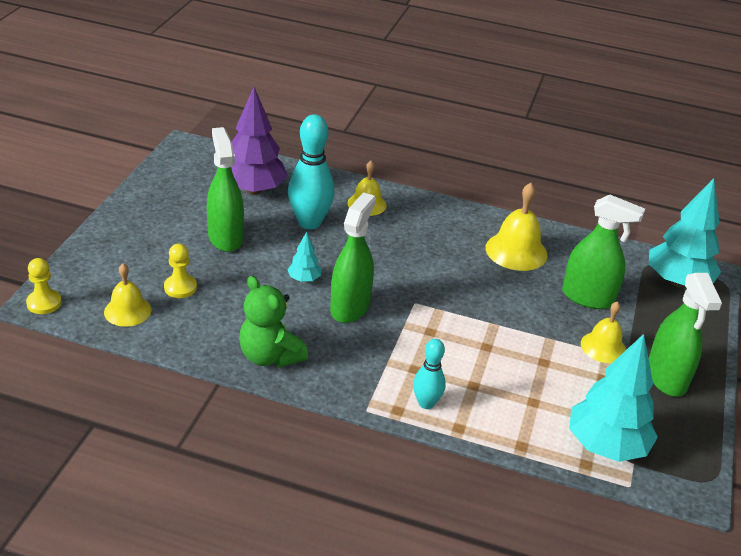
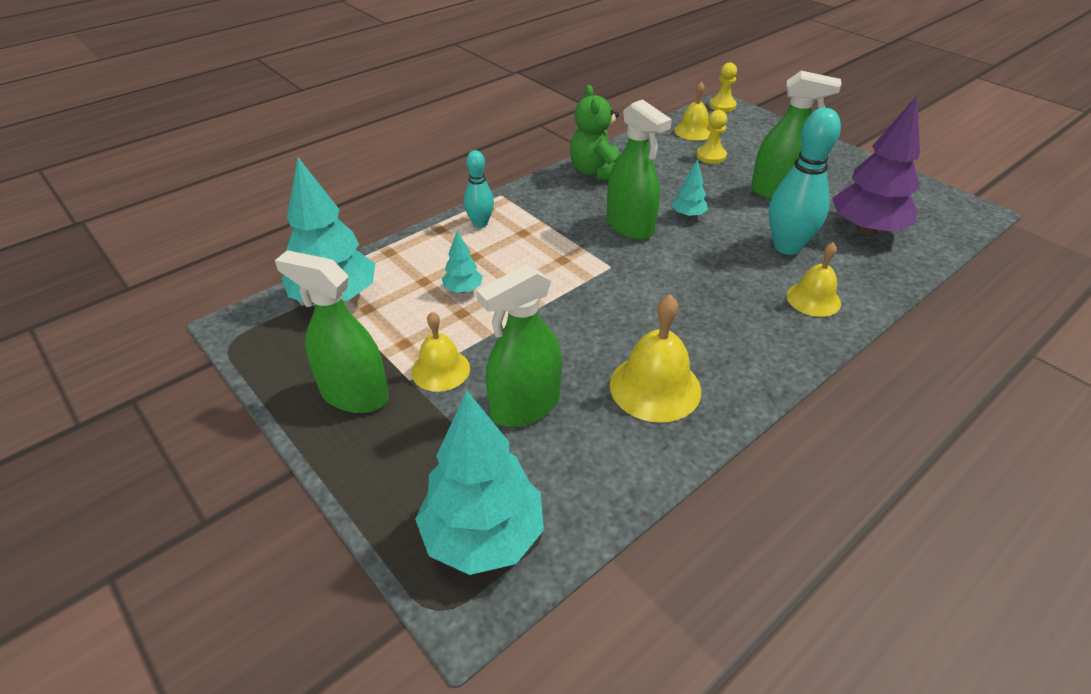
camera: 125 degrees right, 5 degrees up
(270, 356) = (596, 172): green teddy bear -> green teddy bear turned 90 degrees counterclockwise
(520, 373) = (463, 289): none -> turquoise tree

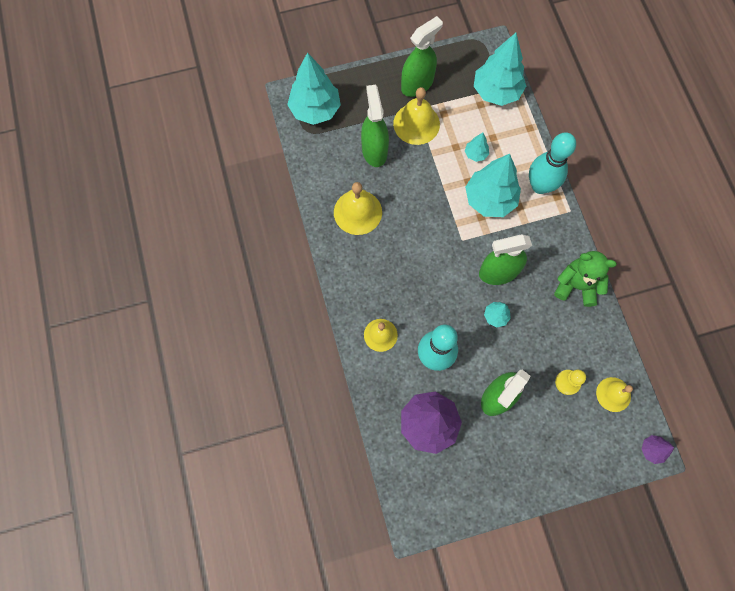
camera: 115 degrees right, 30 degrees up
(440, 370) = (416, 124): yellow bell -> yellow bell, size x1.52
(480, 223) = (540, 186): turquoise bowling pin -> turquoise bowling pin, size x1.75
(530, 258) = (489, 199): none -> turquoise tree
(722, 106) = (652, 450): yellow pawn -> purple tree

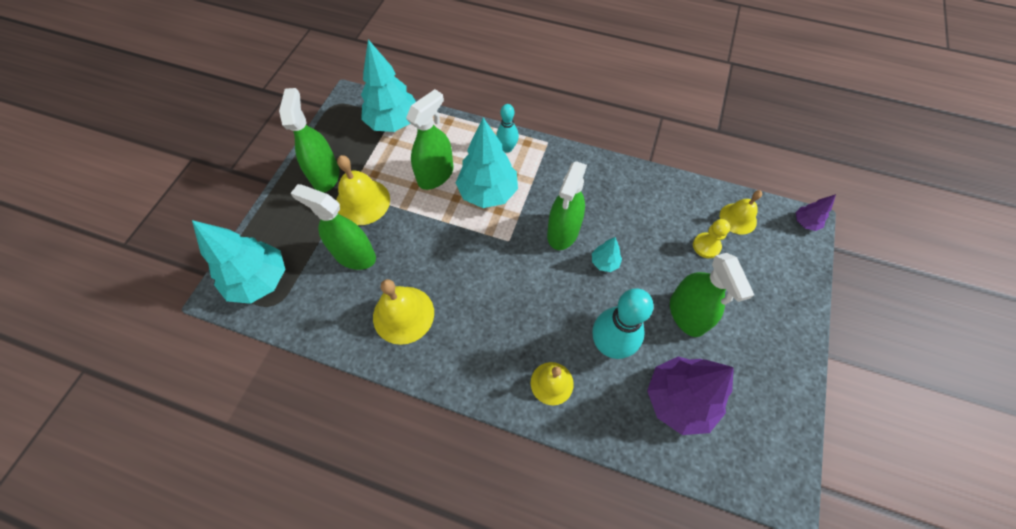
camera: 55 degrees left, 10 degrees down
(475, 154) = (435, 175): turquoise tree -> green spray bottle
(540, 186) = (507, 148): turquoise bowling pin -> turquoise bowling pin, size x0.57
(576, 285) = (619, 181): green teddy bear -> none

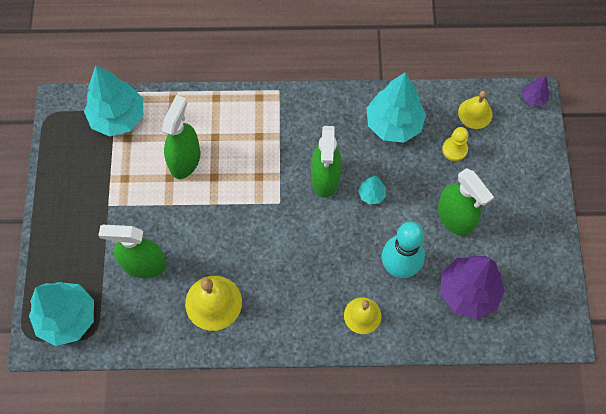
camera: 20 degrees left, 5 degrees up
(325, 175) = (77, 196): green spray bottle -> none
(362, 201) = (126, 210): yellow bell -> none
(488, 192) = (242, 162): turquoise tree -> turquoise tree (393, 124)
(507, 148) = (242, 109): turquoise bowling pin -> none

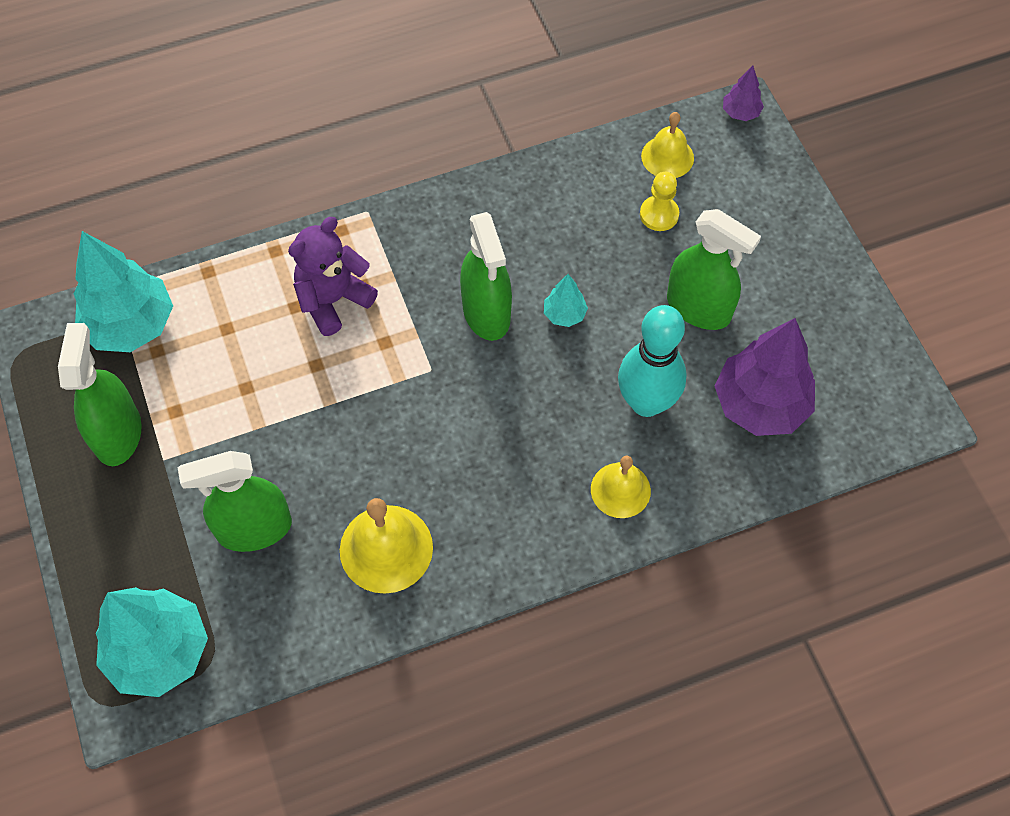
camera: 20 degrees left, 5 degrees down
(185, 160) = (261, 354): green spray bottle -> green spray bottle (118, 434)
(238, 140) = (333, 300): none -> purple teddy bear
(393, 124) = (557, 207): turquoise tree -> none

